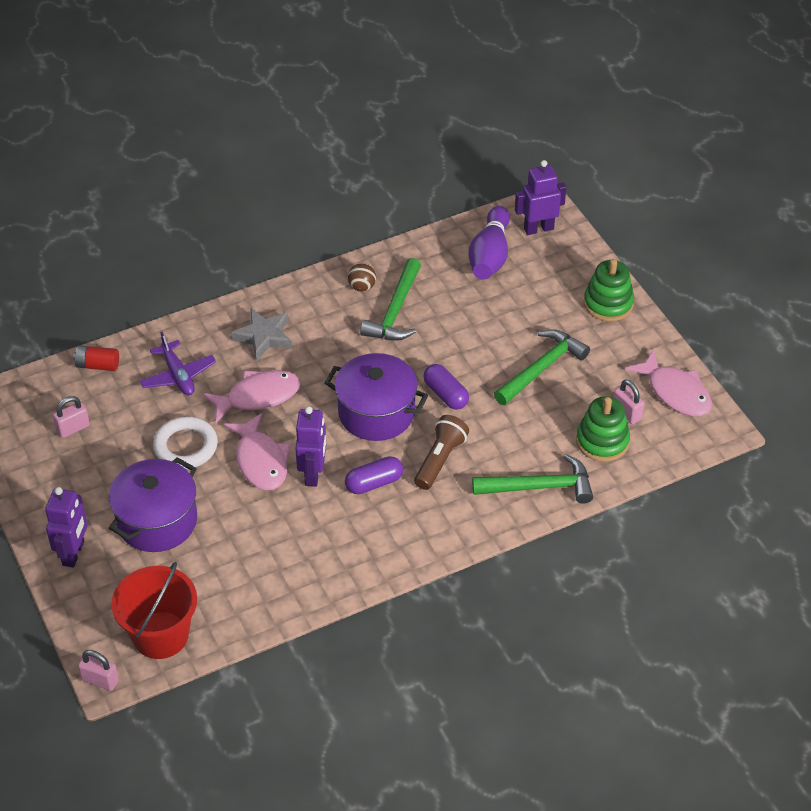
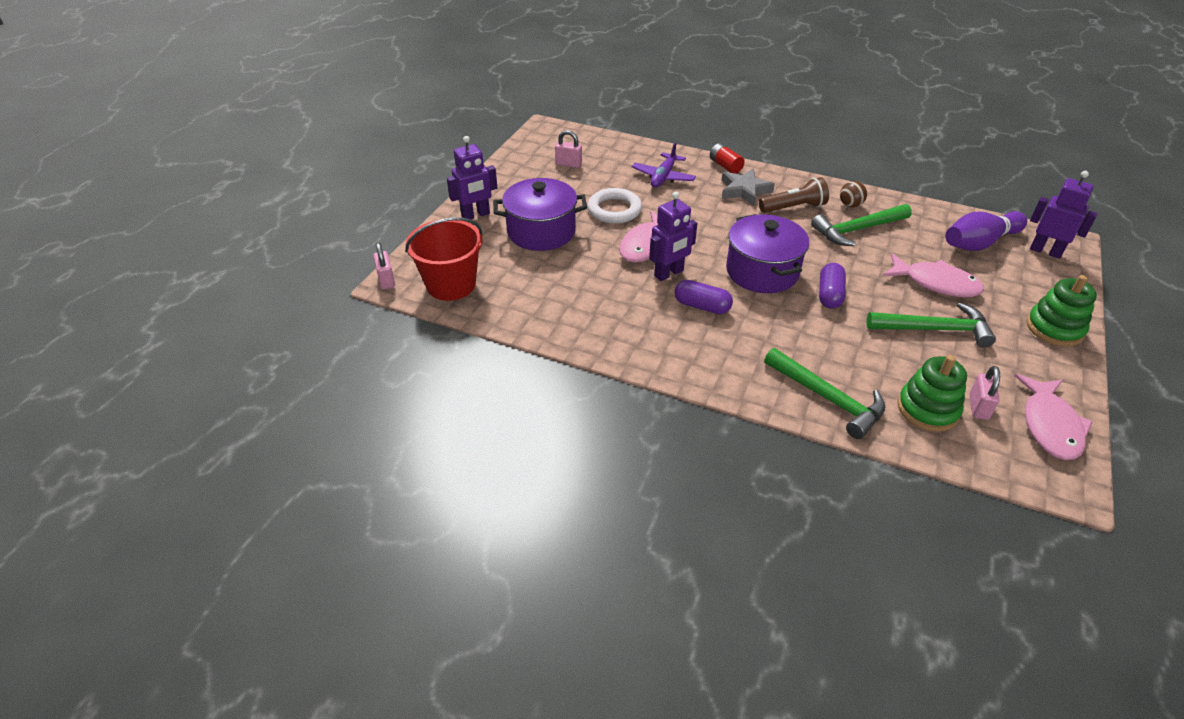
camera: 50 degrees right, 5 degrees down
(97, 365) = (626, 147): red battery -> red battery (725, 166)
(258, 397) = (695, 215): pink fish -> pink fish (935, 283)
(440, 460) = (770, 327): brown flashlight -> brown flashlight (793, 208)

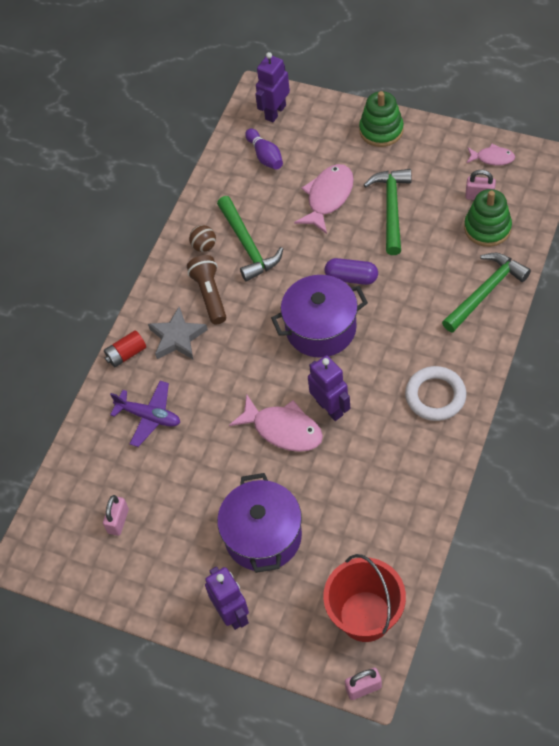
camera: 85 degrees left, 15 degrees up
(614, 210) = (218, 464): white ring -> white ring (435, 396)
(702, 306) = (378, 379): purple capsule -> none
(979, 243) = (265, 156): purple bowling pin -> purple bowling pin, size x0.64
(1050, 425) = (492, 158): pink fish -> pink fish, size x0.57

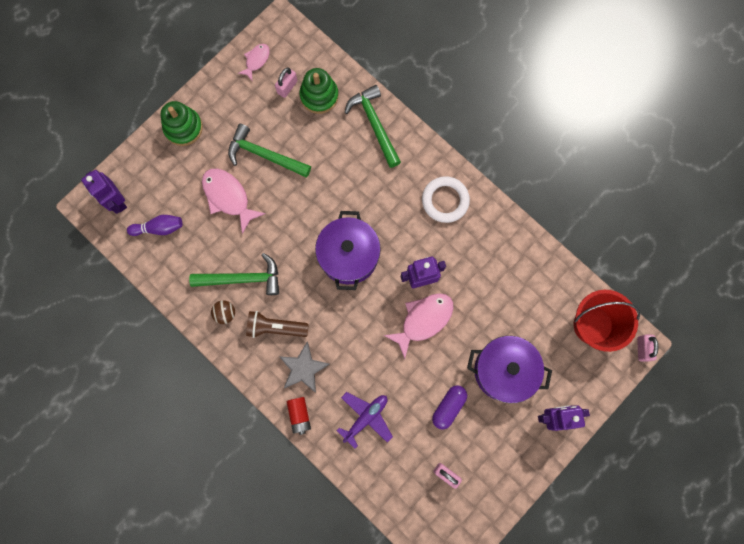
camera: 75 degrees left, 20 degrees up
(351, 277) = (314, 213): purple capsule -> purple capsule (448, 407)

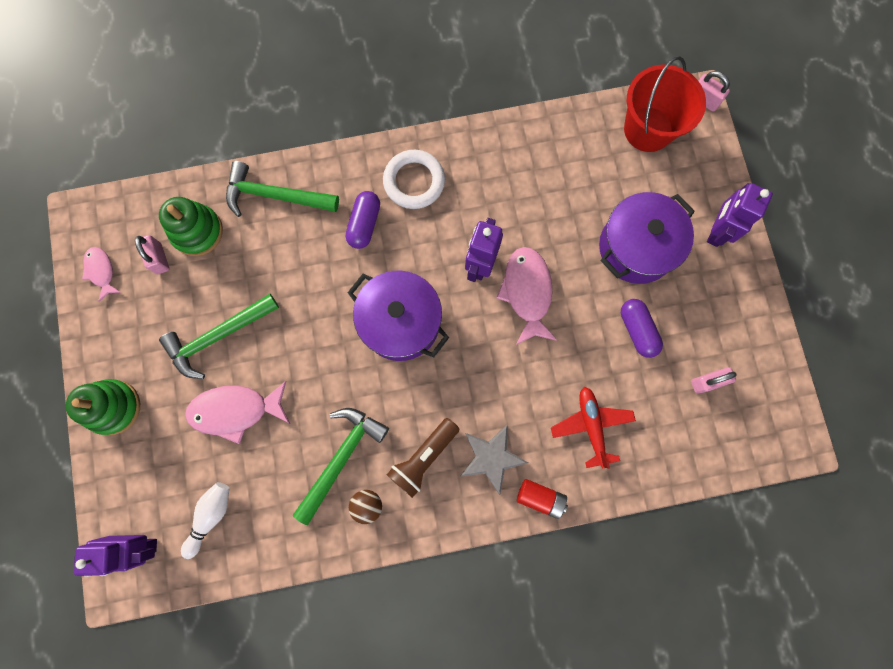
camera: 55 degrees left, 0 degrees up
(159, 228) = (211, 516): purple bowling pin -> white bowling pin
(366, 417) = (591, 426): purple plane -> red plane
(395, 190) = (364, 224): none -> purple capsule

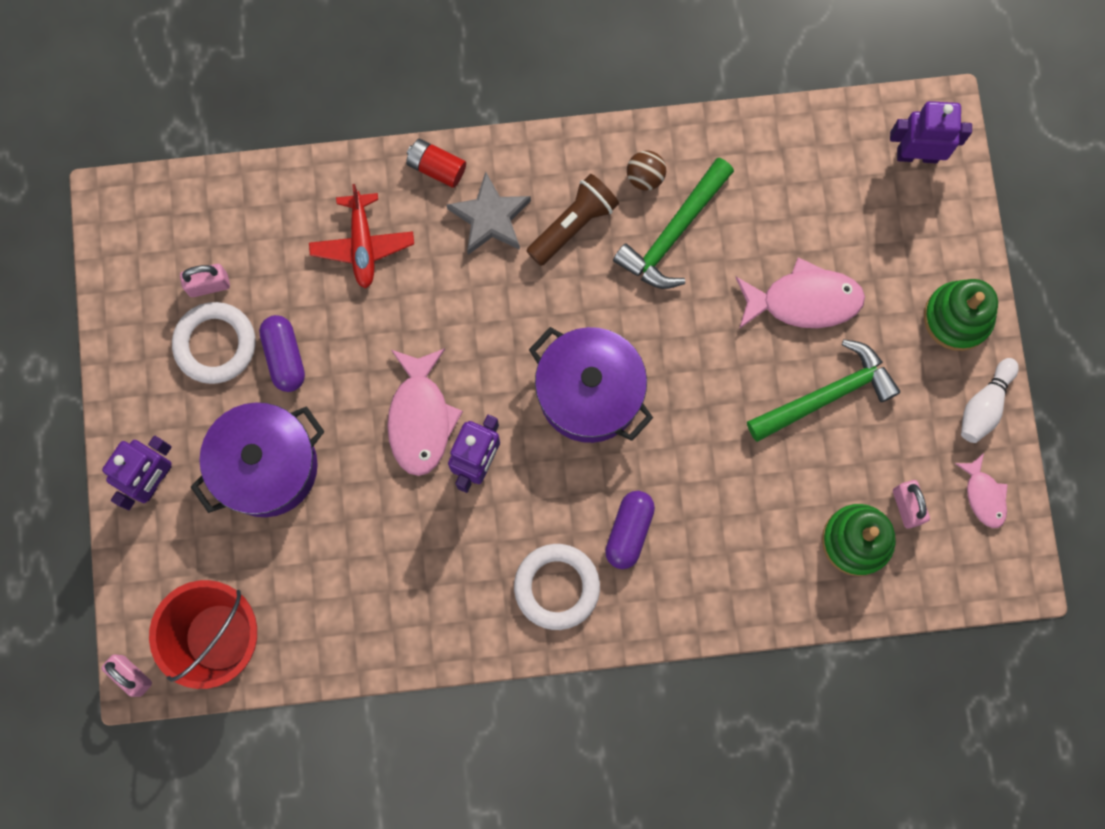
camera: 175 degrees left, 0 degrees up
(211, 516) = (833, 180): white bowling pin -> white bowling pin (984, 405)
(275, 196) = (749, 583): green hammer -> none
(692, 335) = (215, 344): none -> white ring

